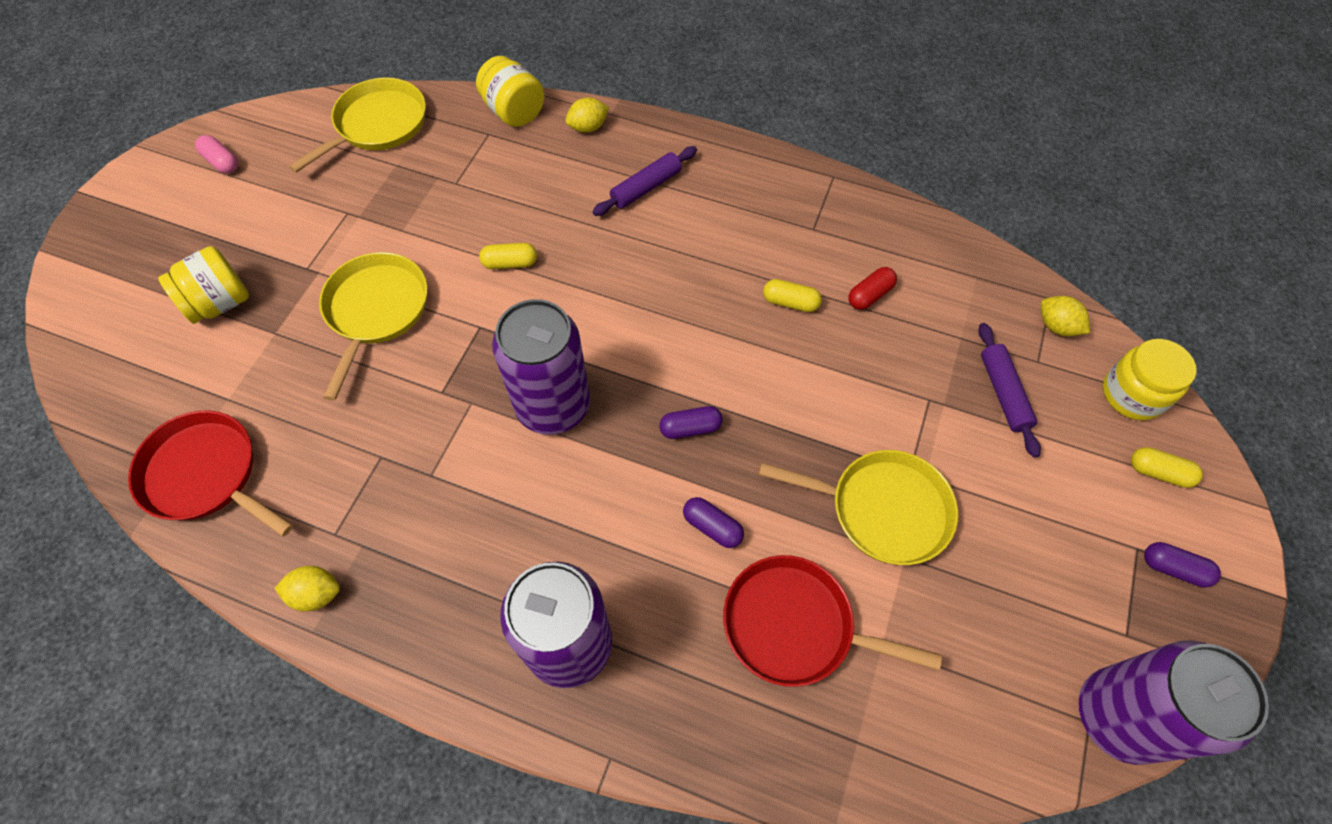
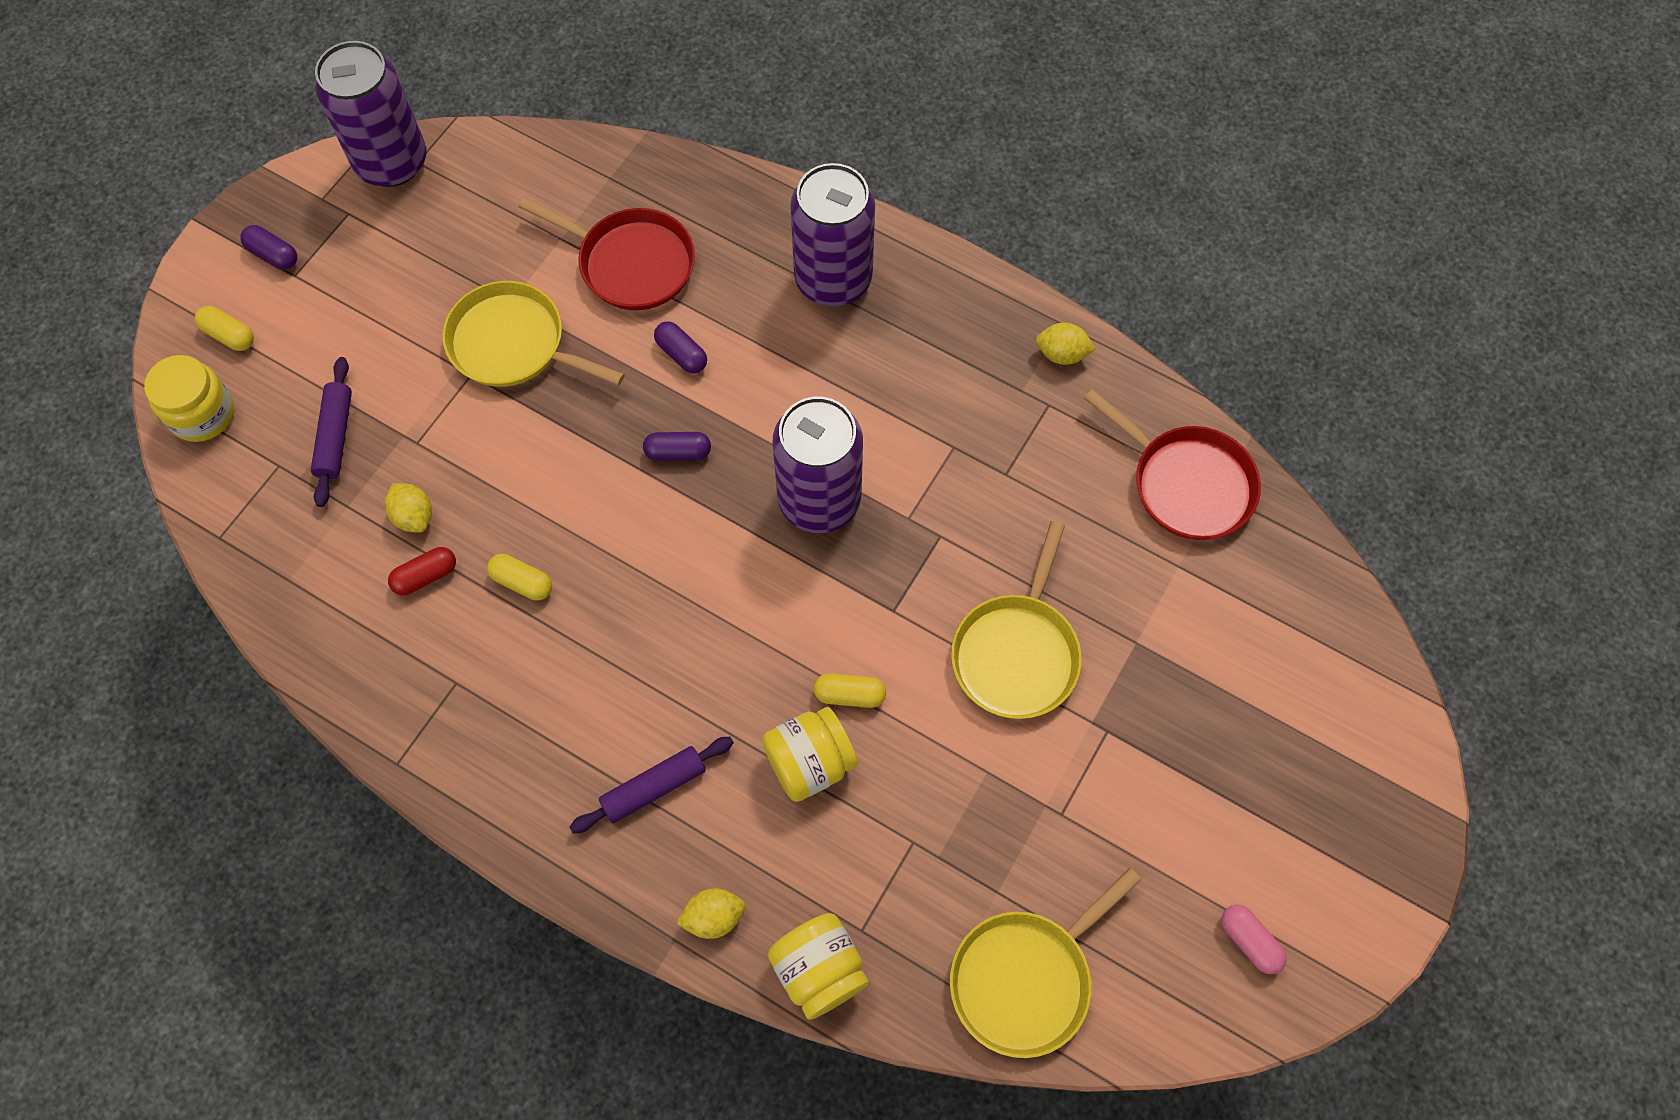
camera: 170 degrees left, 5 degrees up
(220, 303) = (1209, 696): yellow jar -> yellow jar (809, 763)
(1056, 326) = (233, 502): yellow lemon -> yellow lemon (414, 516)

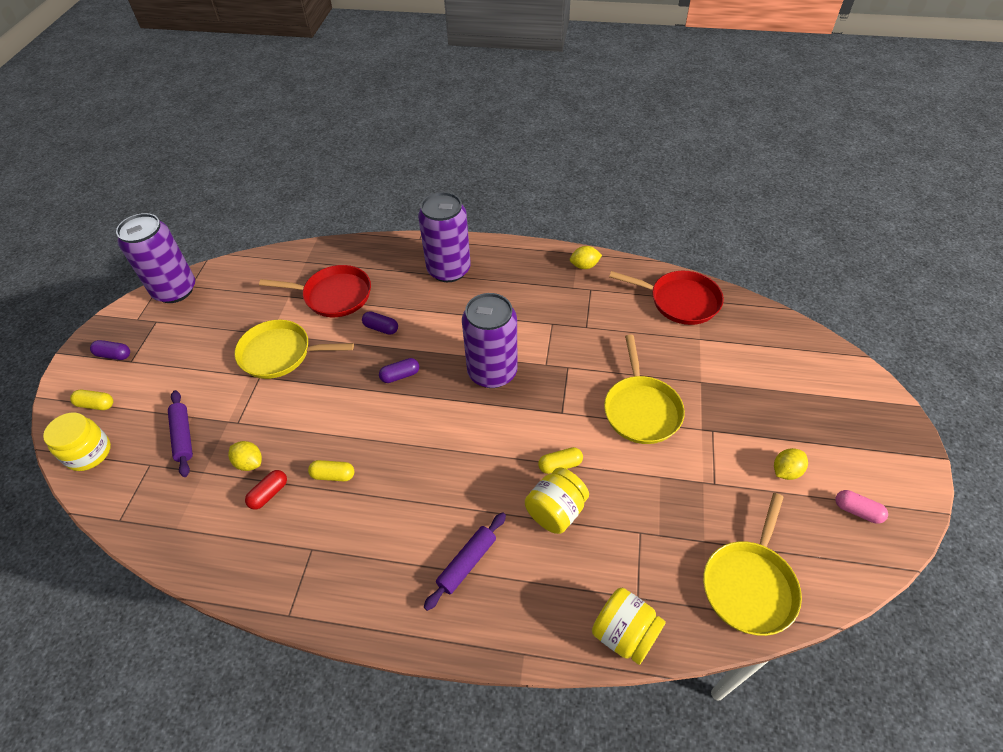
camera: 20 degrees left, 15 degrees down
(713, 917) = (541, 628): yellow lemon -> yellow lemon (786, 471)

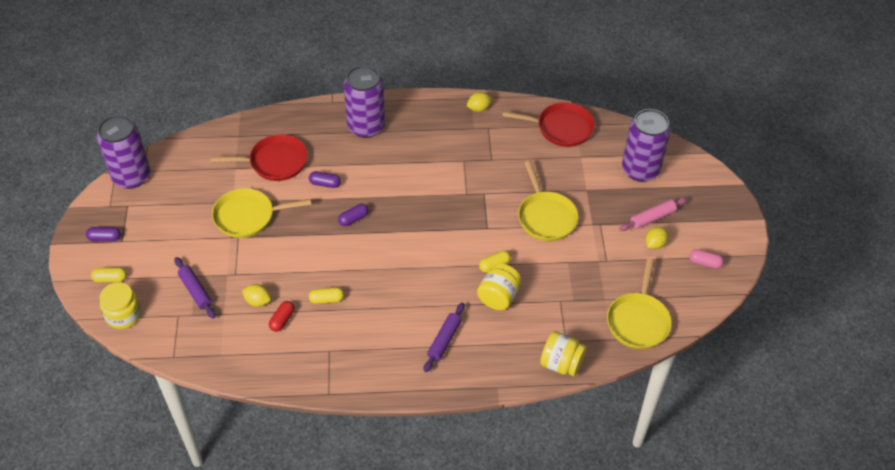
camera: 15 degrees left, 0 degrees up
(492, 372) = (426, 206): purple can -> purple can (640, 170)
(786, 433) = (652, 218): none -> pink rolling pin

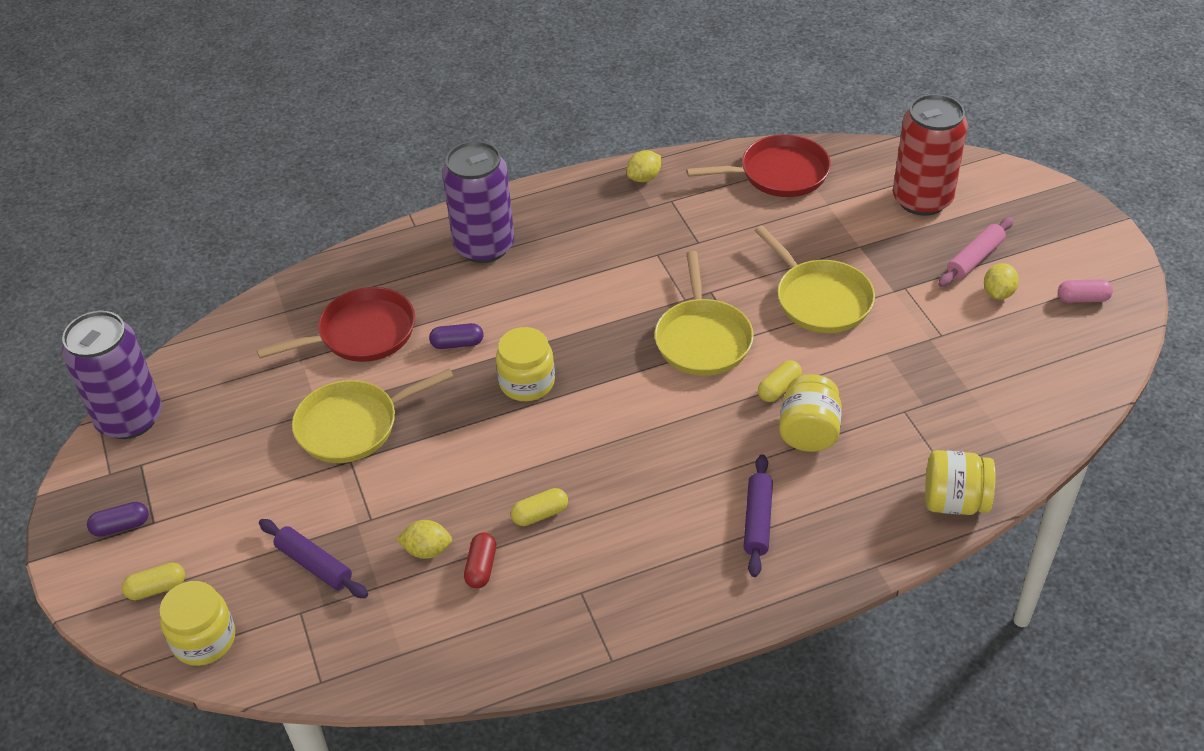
camera: 15 degrees left, 5 degrees down
(353, 219) = (527, 382): purple capsule -> yellow jar
(638, 321) = (1034, 406): yellow pan -> yellow pan (702, 339)
(640, 170) = (922, 199): purple can -> red can

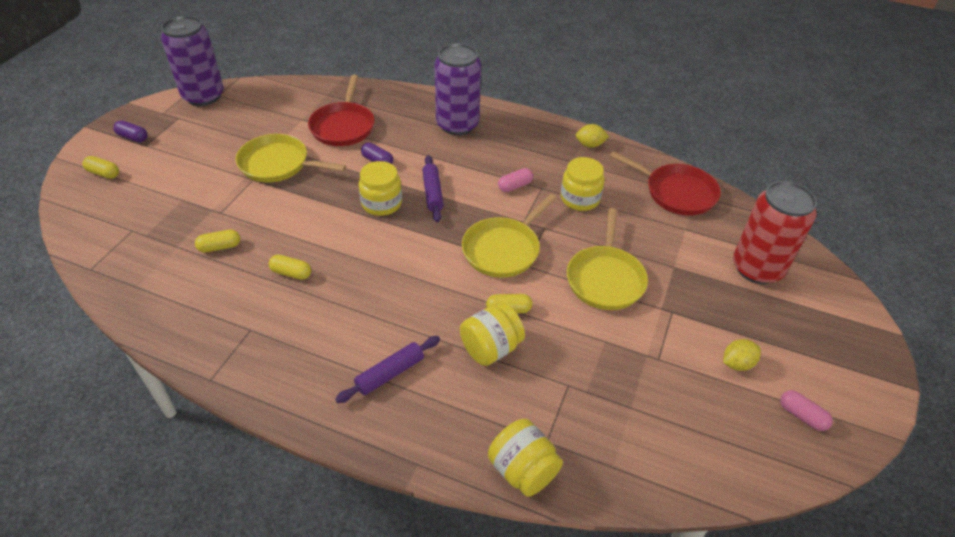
camera: 40 degrees right, 0 degrees up
(204, 640) = (84, 210): yellow jar -> yellow jar (580, 199)
(314, 565) = (169, 214): purple rolling pin -> purple rolling pin (432, 193)
(362, 333) = (343, 126): red pan -> red pan turned 75 degrees clockwise
(427, 550) = (219, 247): yellow lemon -> yellow capsule
(481, 567) = (228, 276): red capsule -> none
(630, 270) = (515, 186): none -> pink capsule
(975, 259) = (748, 330): pink rolling pin -> none

